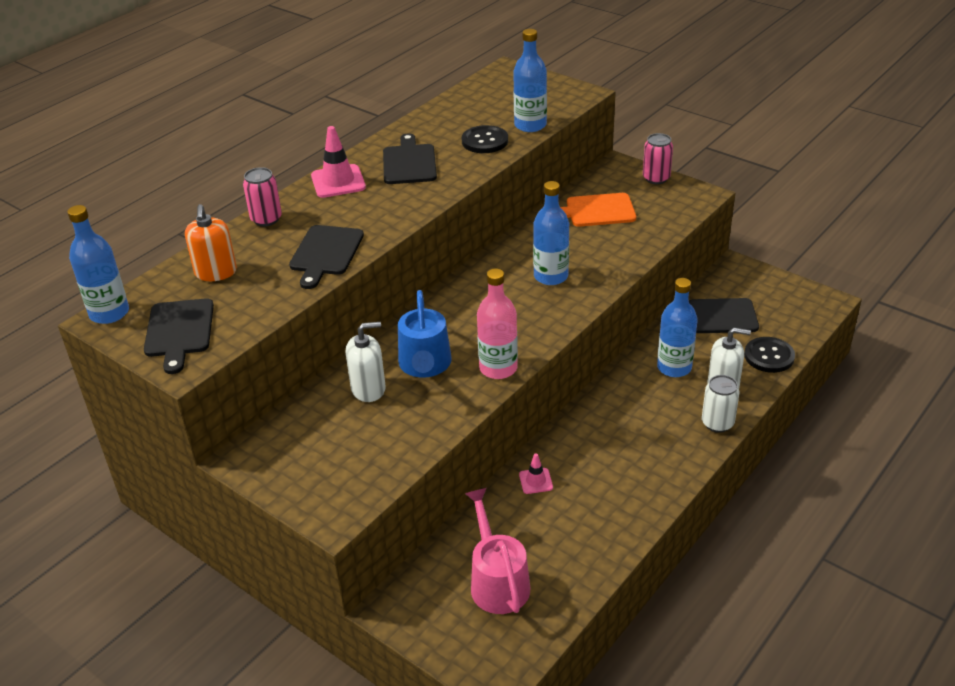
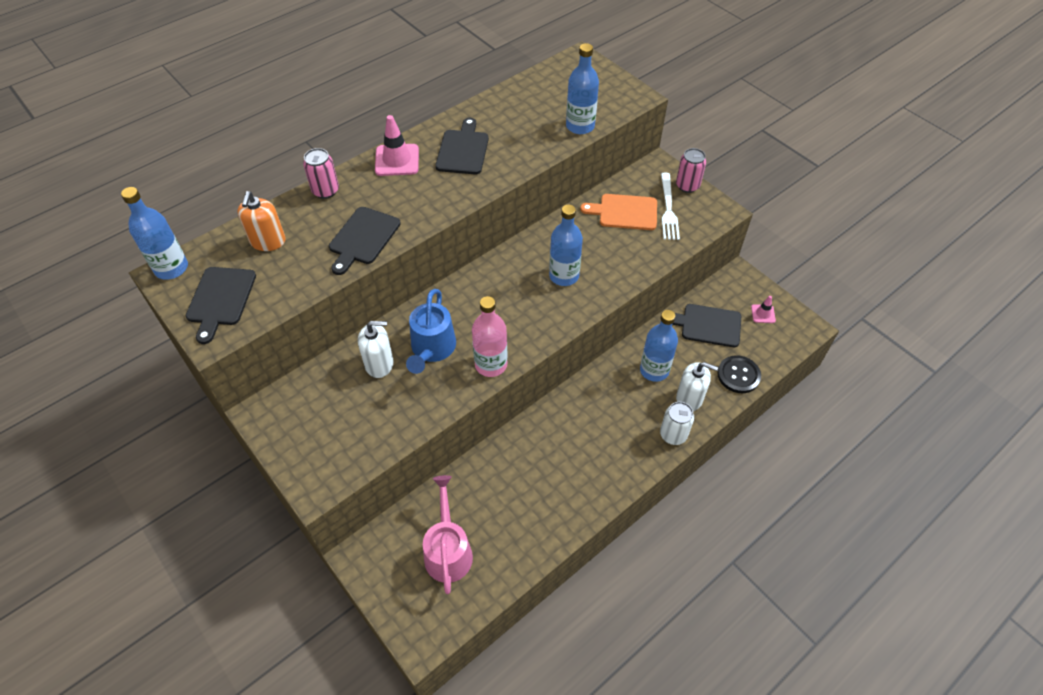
camera: 10 degrees right, 15 degrees up
(485, 141) = (535, 137): black button -> none
(536, 481) = (506, 460): pink traffic cone -> pink traffic cone (763, 314)
(643, 201) = (668, 209): none -> white fork

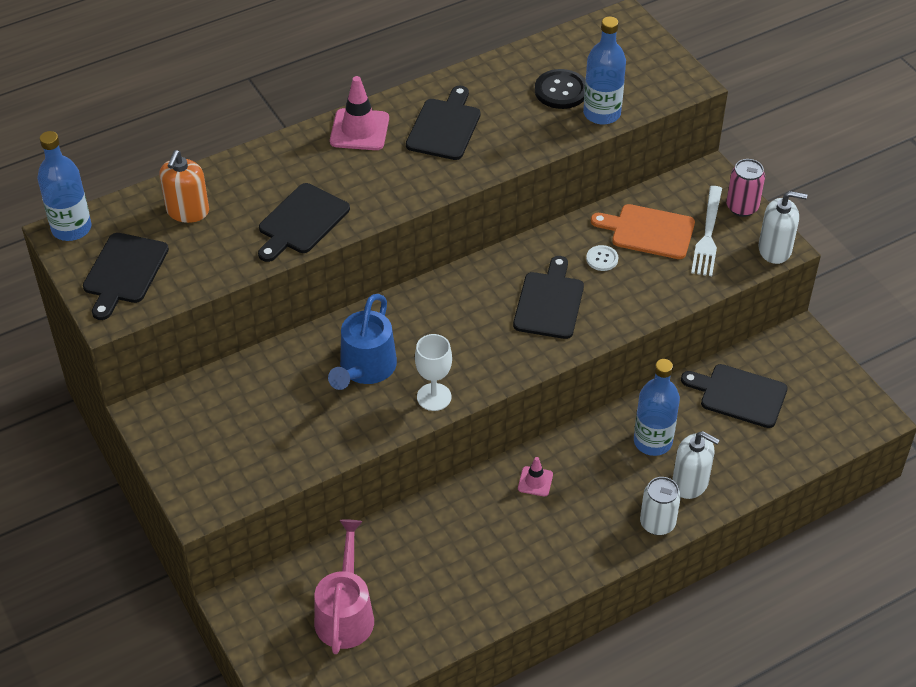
camera: 10 degrees right, 5 degrees down
(325, 191) = (265, 158): pink can -> none
(379, 364) = (298, 377): white soap dispenser -> white soap dispenser (775, 250)
(491, 364) = (434, 397): pink bottle -> white goblet
(564, 276) = (549, 302): blue bottle -> black cutting board
(595, 237) = (602, 259): none -> white button
(738, 375) = (763, 463): black button -> black button (561, 91)
(763, 314) = (818, 391): pink traffic cone -> pink traffic cone (535, 481)

